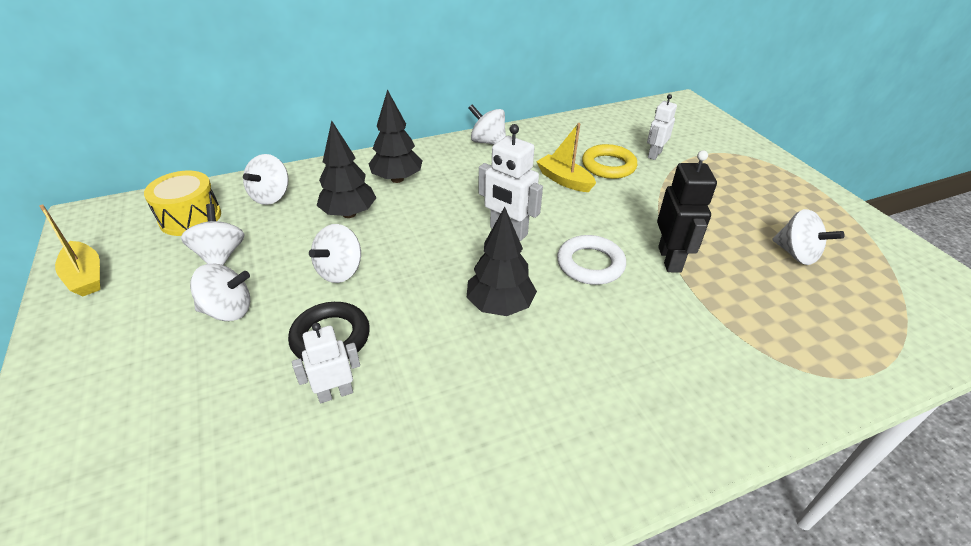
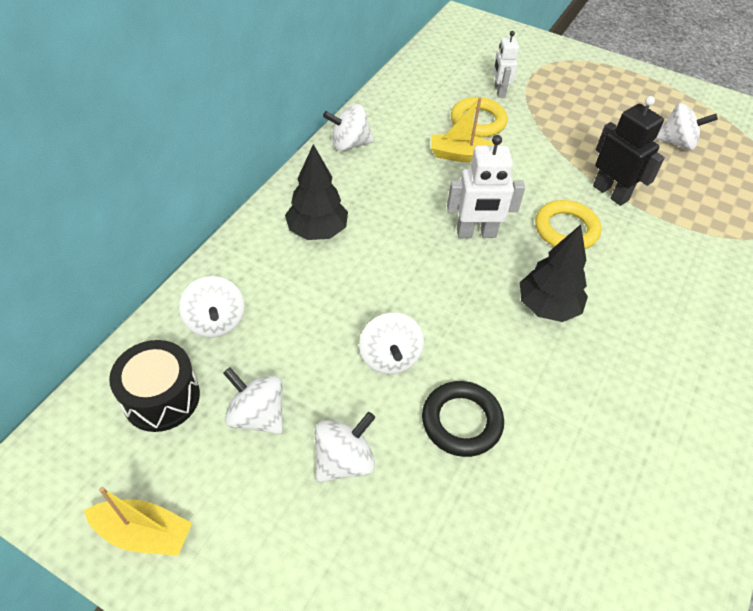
camera: 40 degrees left, 10 degrees up
(190, 217) = (161, 397): yellow drum -> black drum
(335, 393) = (524, 462): white robot -> none
(349, 214) = (321, 295): black tree -> none
(590, 264) = (566, 229): white ring -> yellow ring

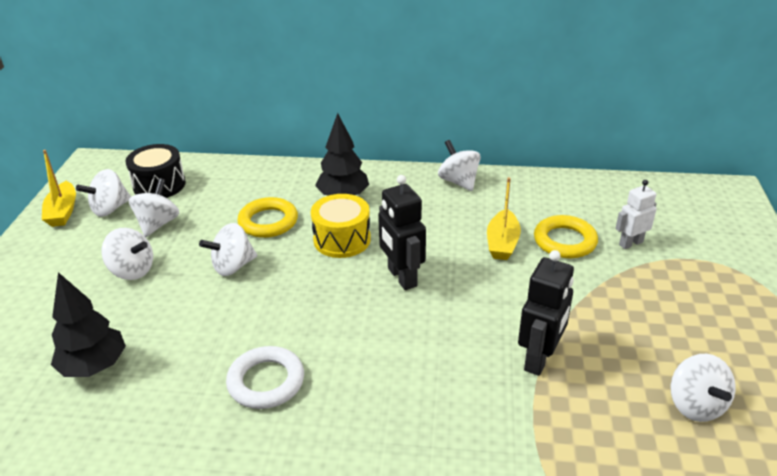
camera: 70 degrees right, 15 degrees down
(216, 322) = (229, 183): white spinning top -> white spinning top (110, 209)
(394, 256) = (342, 239): none -> yellow drum
(461, 155) = (502, 243): yellow boat -> yellow boat turned 150 degrees counterclockwise
(461, 421) = (185, 319): black ring -> none
(476, 233) = (401, 277): white robot -> black robot
(547, 307) = (336, 343): black tree -> black tree (94, 366)
(566, 229) = (452, 335): yellow ring -> yellow ring (268, 222)
(581, 373) = (266, 381): none -> white ring

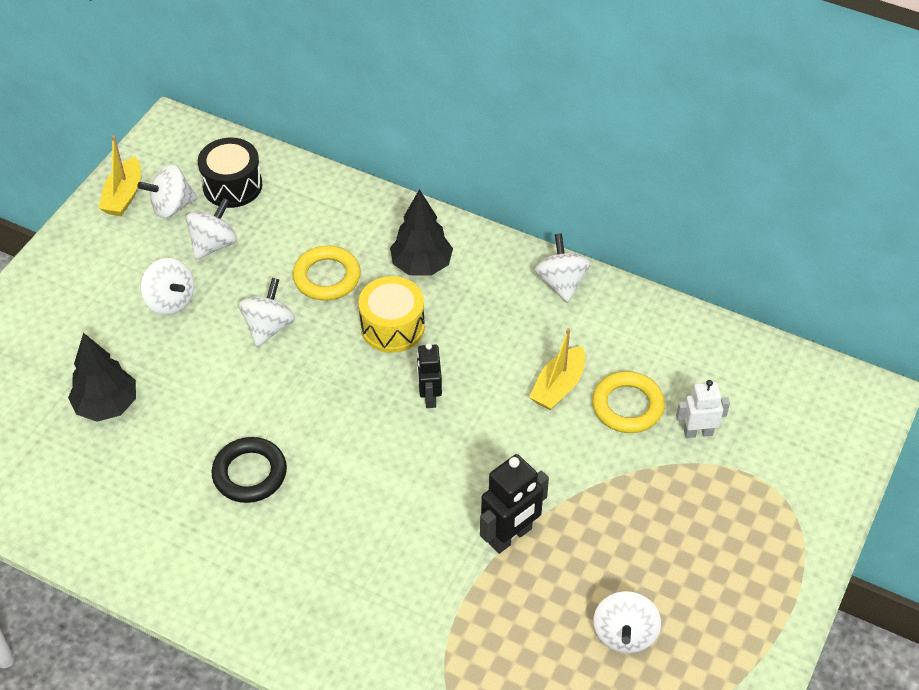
camera: 20 degrees right, 15 degrees up
(233, 266) = (269, 327): white spinning top -> white spinning top turned 120 degrees clockwise
(266, 381) = (250, 473): white ring -> black ring
(401, 277) = (429, 397): black robot -> black robot, size x0.66

